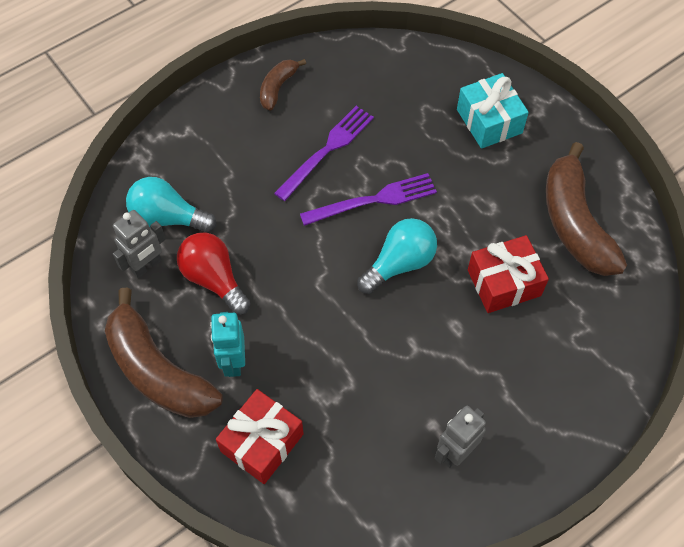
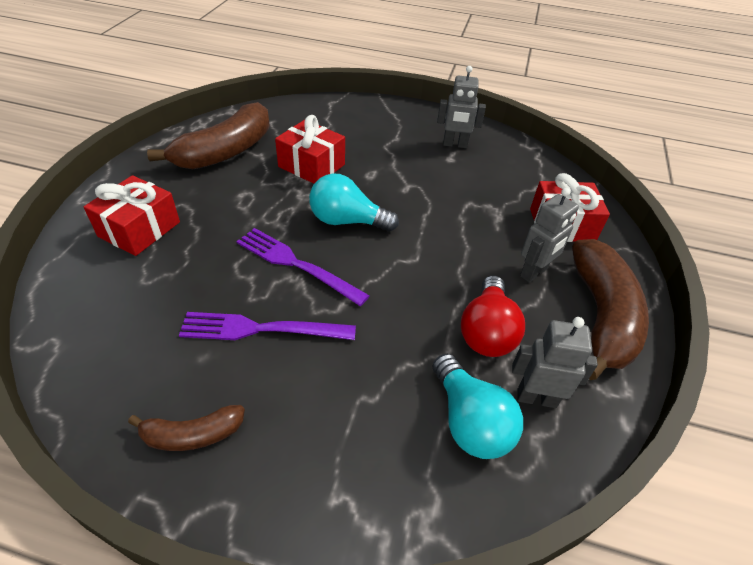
camera: 130 degrees left, 15 degrees down
(233, 362) = (534, 272): turquoise robot -> grey robot
(489, 121) = (139, 229): turquoise gift -> red gift

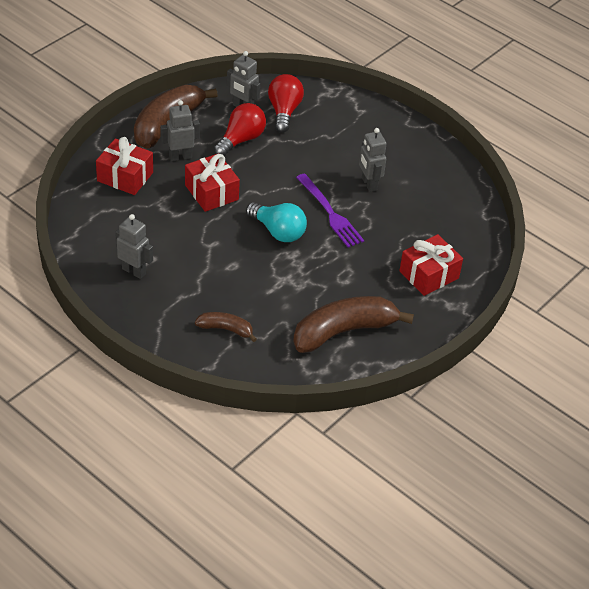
camera: 155 degrees left, 0 degrees up
(193, 434) = (417, 151): brown banana -> brown banana (226, 329)
(259, 329) = (369, 184): purple fork -> grey robot
(311, 165) = (276, 290): red gift -> red gift (211, 192)
(469, 421) = (284, 111): turquoise light bulb -> red light bulb

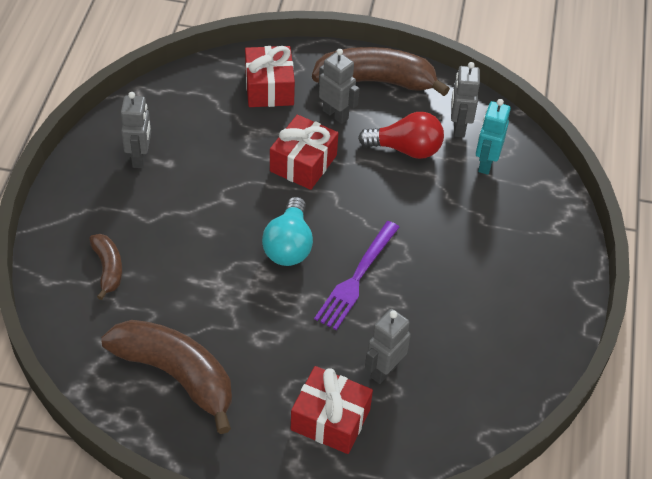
camera: 60 degrees right, 5 degrees up
(284, 111) = (485, 163): red light bulb -> turquoise robot
(369, 184) = (436, 292): grey robot -> grey robot (384, 370)

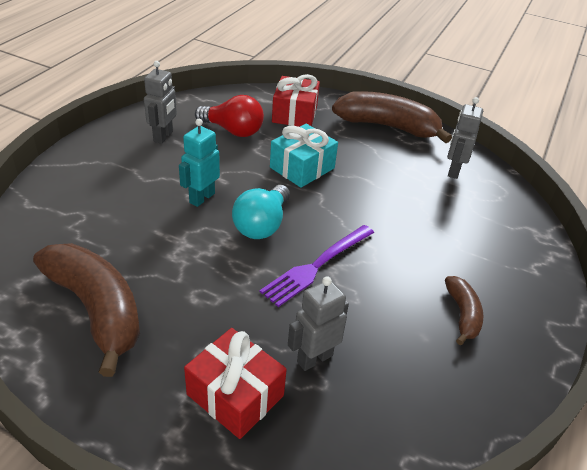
camera: 15 degrees right, 10 degrees down
(108, 268) = (88, 206): brown banana -> brown banana (462, 314)
(303, 163) = (302, 168): red gift -> turquoise gift
(335, 114) = (344, 141): grey robot -> none
(406, 149) = (399, 176): red light bulb -> red light bulb (233, 130)
(485, 163) = (473, 202): turquoise robot -> turquoise robot (201, 198)

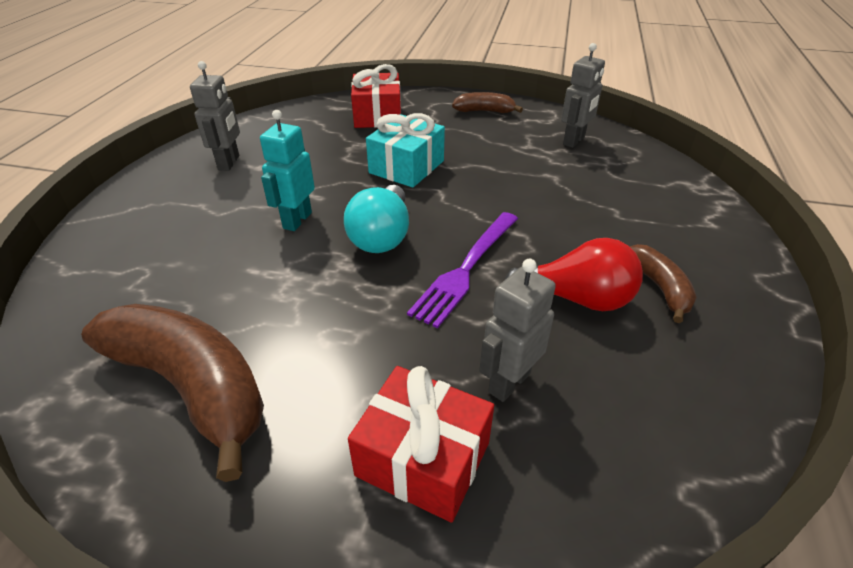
camera: 10 degrees left, 0 degrees up
(233, 130) = (312, 143): red light bulb -> red light bulb (577, 298)
(387, 127) = (484, 111): brown banana -> brown banana, size x0.51
(453, 171) = (574, 141): grey robot -> grey robot turned 150 degrees counterclockwise

